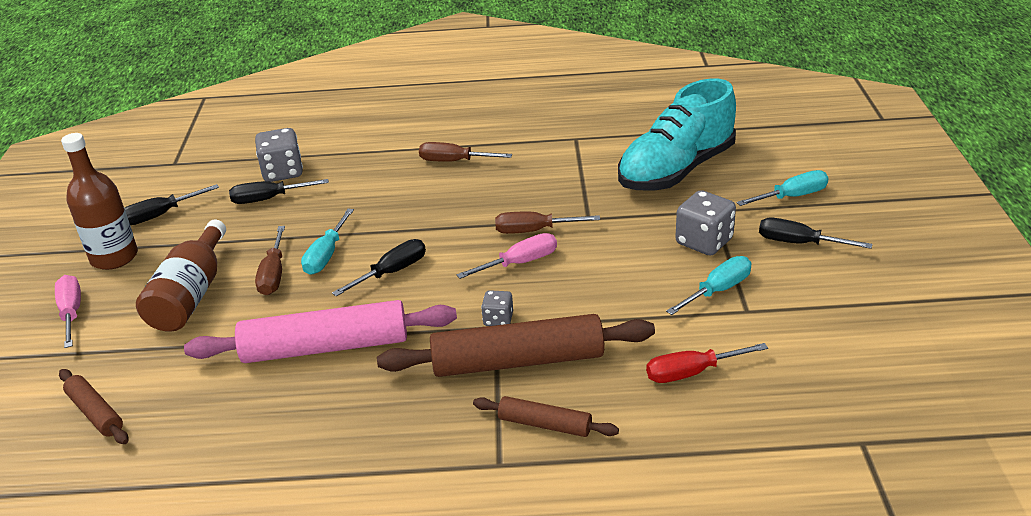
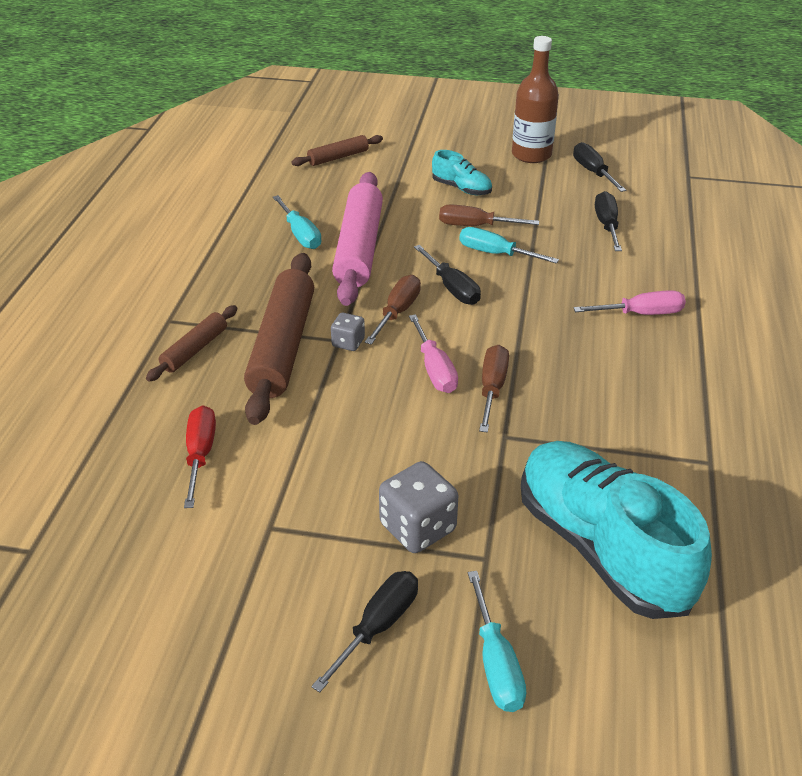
camera: 100 degrees right, 5 degrees up
(71, 313) = (460, 142): pink screwdriver -> pink screwdriver (640, 314)
(191, 295) = (461, 188): brown bottle -> turquoise shoe
(282, 172) = (658, 234): grey dice -> none
(454, 161) = (662, 348): brown screwdriver -> brown screwdriver (397, 312)
(717, 290) = (317, 512): turquoise screwdriver -> turquoise screwdriver (300, 234)

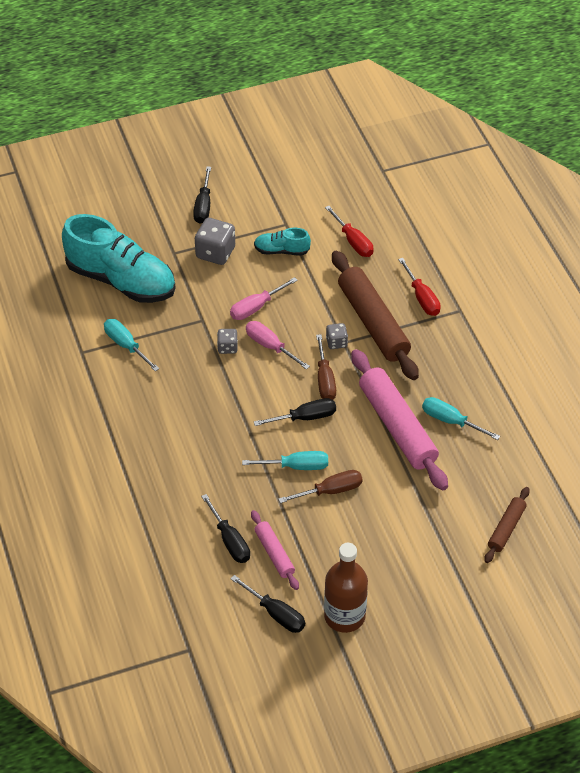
camera: 150 degrees right, 10 degrees up
(195, 349) = (422, 297): brown rolling pin -> red screwdriver
(452, 288) = (305, 417): black screwdriver -> black screwdriver turned 135 degrees clockwise
(461, 188) = (372, 534): turquoise shoe -> turquoise shoe (281, 250)
(492, 389) = (227, 347): brown screwdriver -> grey dice
(496, 662) = (145, 213): turquoise screwdriver -> turquoise screwdriver (126, 345)
(567, 204) = (274, 553): none -> pink rolling pin
(640, 314) = (164, 451): pink screwdriver -> pink screwdriver (256, 307)

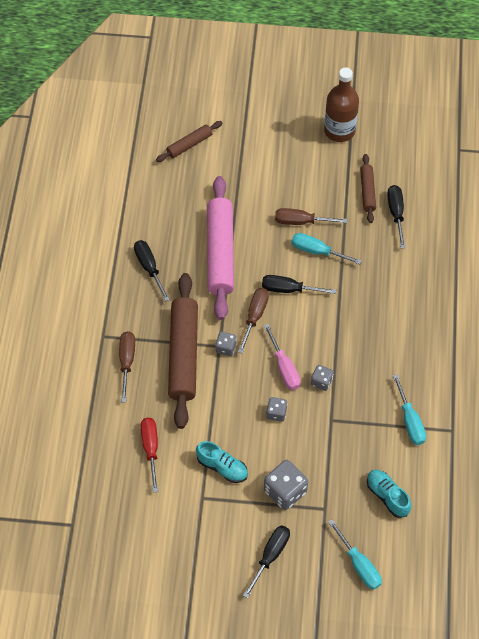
camera: 155 degrees left, 10 degrees up
(121, 280) = (387, 496): turquoise shoe -> turquoise shoe, size x0.46
(256, 307) = (276, 413): pink screwdriver -> grey dice
(274, 553) = (367, 191): pink rolling pin -> brown rolling pin
(275, 613) = (387, 150): black screwdriver -> black screwdriver (149, 268)
(422, 297) = (127, 362): red screwdriver -> brown screwdriver
(451, 421) = (175, 240): turquoise screwdriver -> turquoise screwdriver (359, 564)

